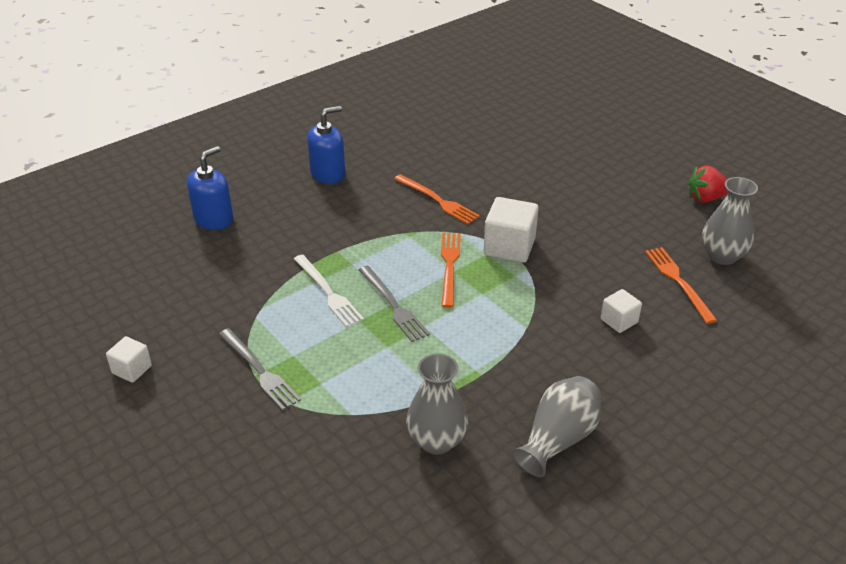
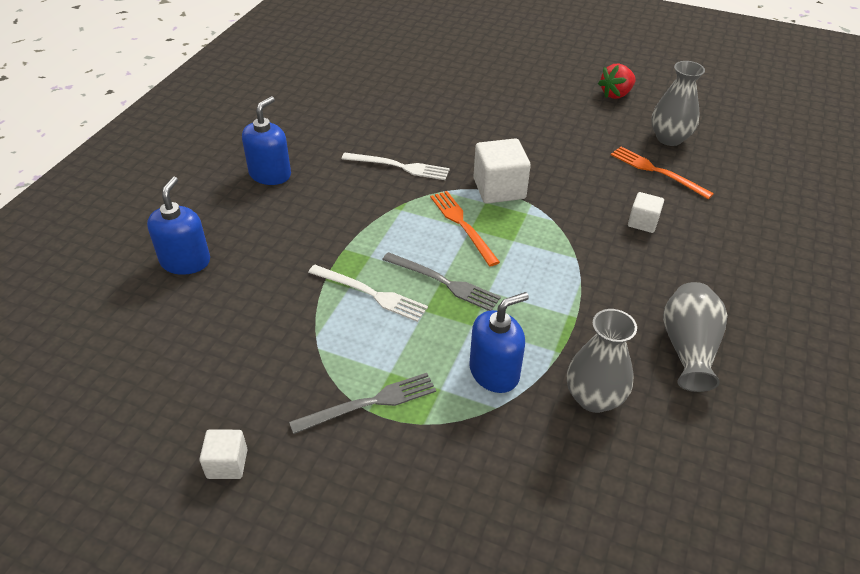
camera: 30 degrees left, 5 degrees up
(259, 371) = (369, 403): grey fork -> grey fork turned 45 degrees counterclockwise
(373, 388) = (494, 372): none -> blue soap dispenser
(438, 200) = (399, 166): orange fork -> white fork

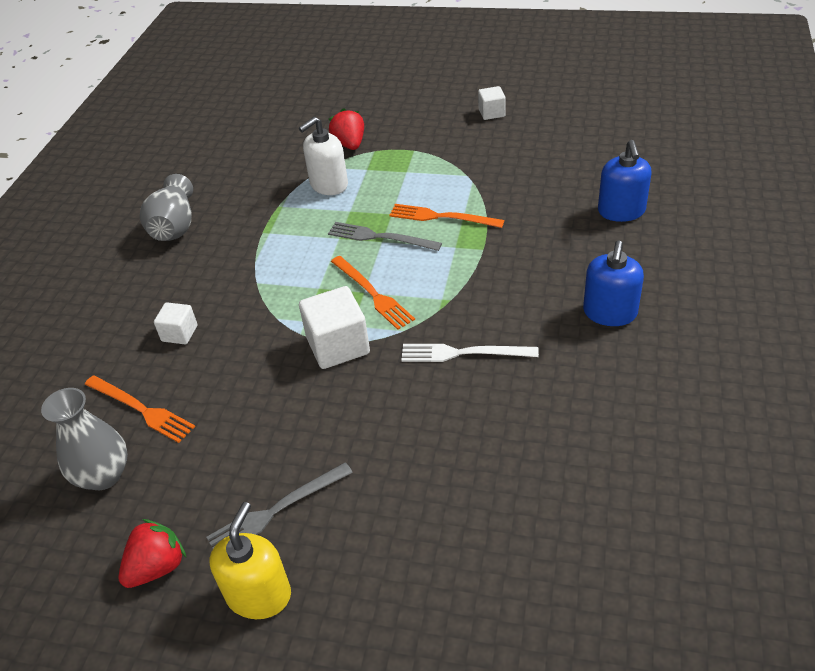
camera: 175 degrees right, 0 degrees up
(369, 403) = (414, 153): grey fork -> grey fork (276, 510)
(370, 293) = (441, 217): white fork -> orange fork
(457, 446) = (350, 144): none -> red strawberry
(494, 372) = (328, 185): blue soap dispenser -> white soap dispenser
(554, 77) = (259, 594): none -> yellow soap dispenser
(594, 398) = (255, 183): grey vase -> none

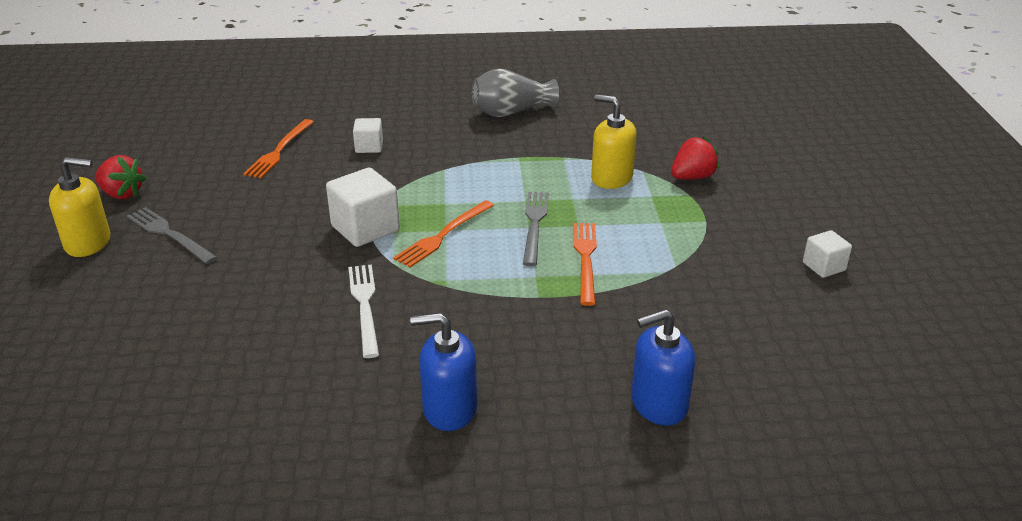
camera: 70 degrees right, 10 degrees down
(103, 475) = (211, 152): grey vase -> none
(328, 185) = (611, 178): white soap dispenser -> yellow soap dispenser

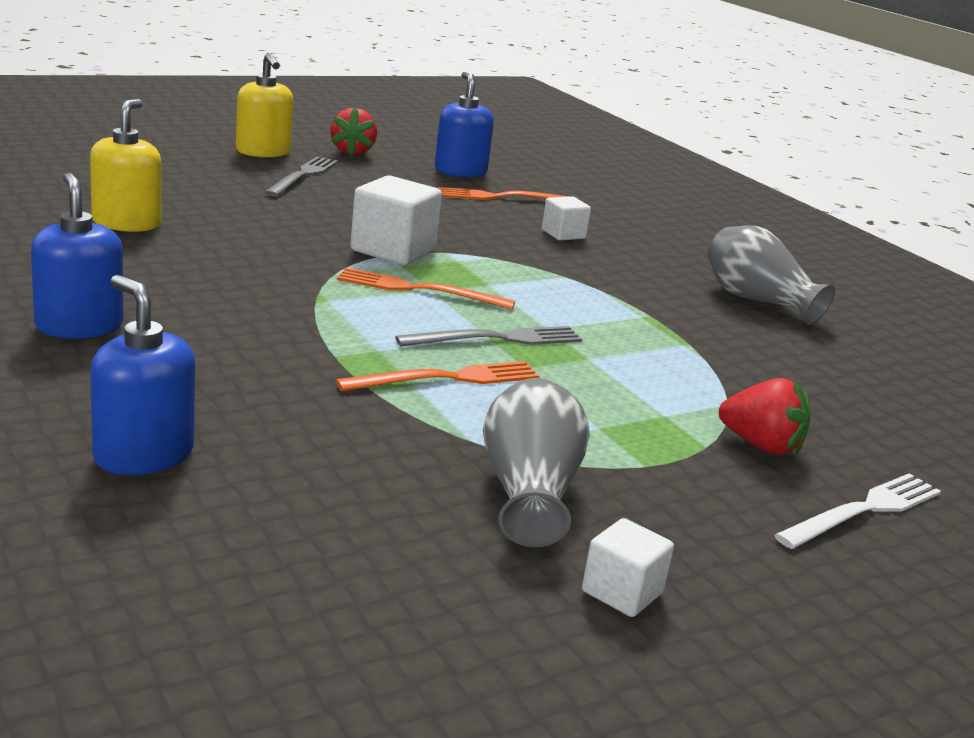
camera: 60 degrees right, 10 degrees down
(208, 153) = (460, 171): none -> blue soap dispenser
(364, 306) = (245, 266): white fork -> white fork (864, 510)
(611, 178) = (676, 381): yellow soap dispenser -> yellow soap dispenser (126, 223)
(727, 267) = (528, 492): none -> grey vase

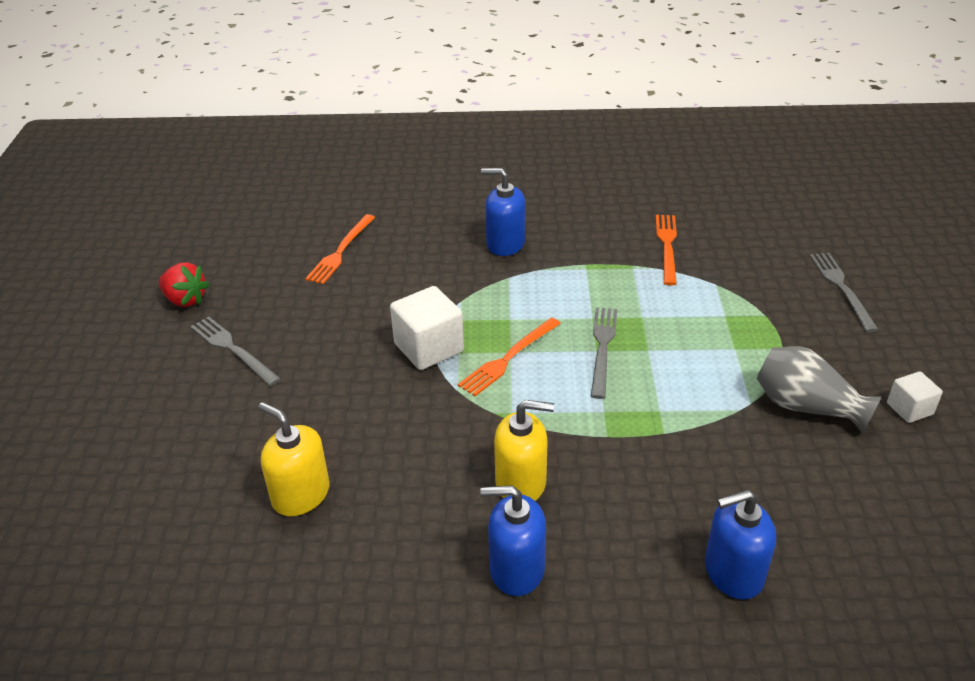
camera: 55 degrees left, 15 degrees up
(263, 152) = (153, 357): yellow soap dispenser -> yellow soap dispenser (521, 482)
(447, 378) = (656, 392): orange fork -> orange fork (667, 246)
(460, 171) = (269, 253): blue soap dispenser -> blue soap dispenser (505, 243)
(563, 234) = (431, 248): white cube -> none
(756, 300) = (577, 209): grey vase -> none
(761, 446) = (768, 293): red strawberry -> none
(864, 510) = (841, 288): white fork -> grey fork

